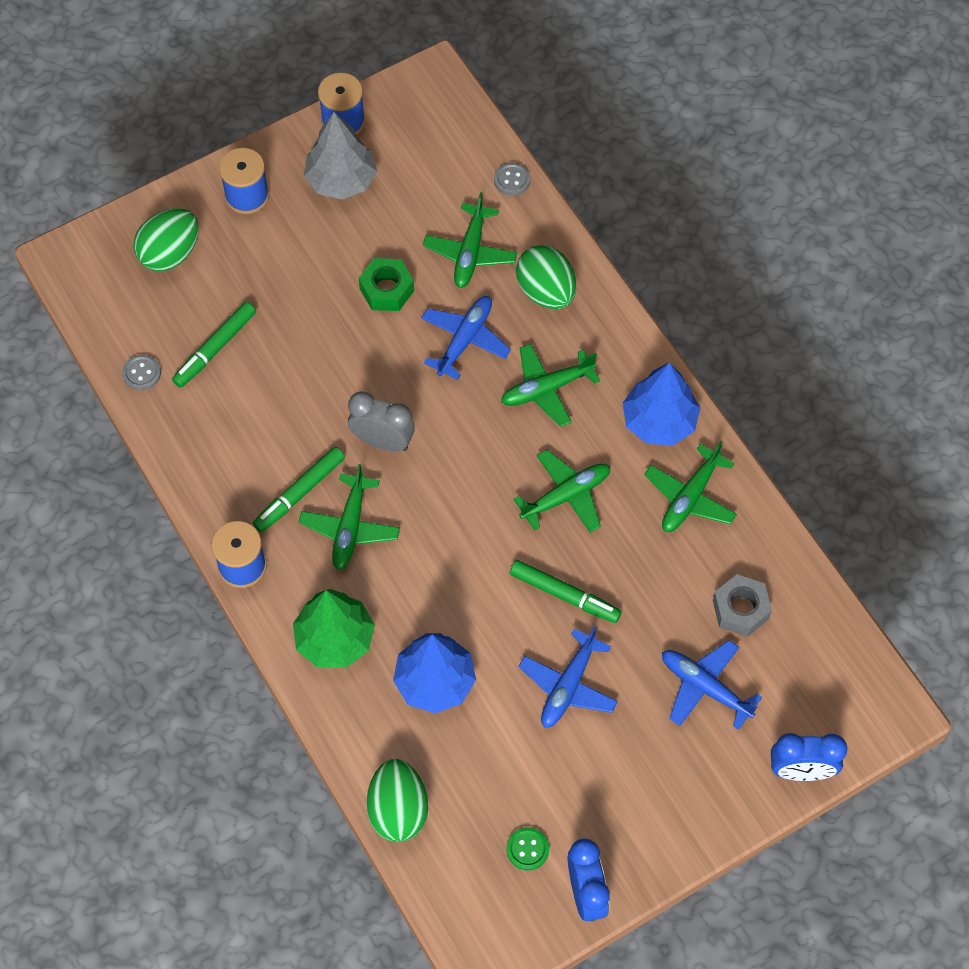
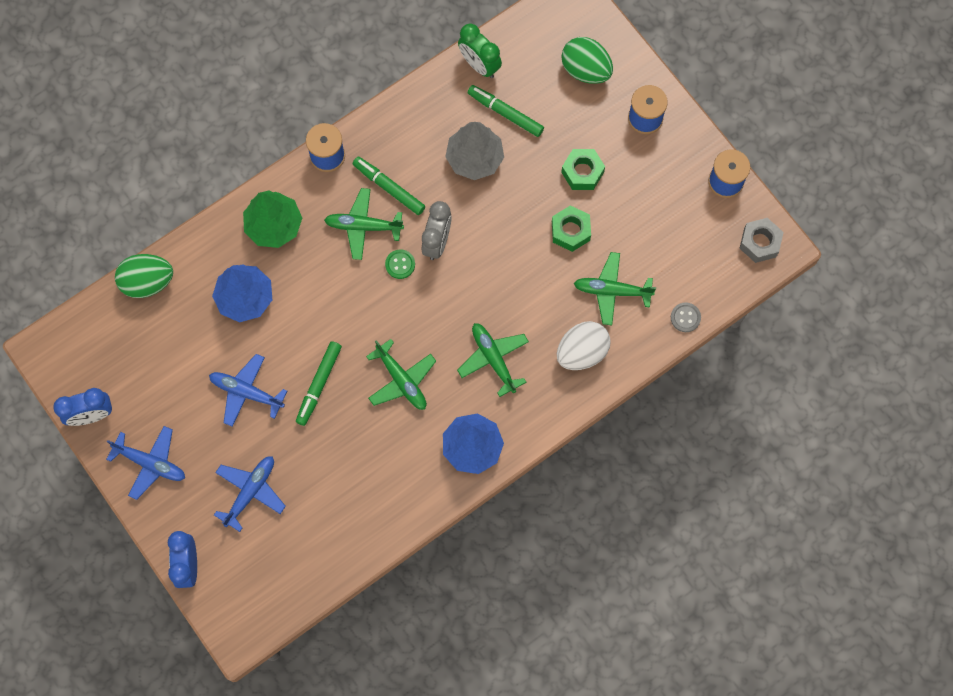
camera: 85 degrees right, 10 degrees up
(141, 373) = (479, 65): grey button -> green clock
(309, 270) = (582, 172): none -> green nut
(341, 180) = (668, 186): grey tree -> grey tree (474, 158)
(465, 340) = (531, 294): blue plane -> blue plane (150, 463)
(527, 849) = (122, 372): green button -> green button (400, 264)
(546, 292) = (582, 352): green egg -> white egg
(690, 497) = (407, 474): green plane -> none
(740, 609) = (315, 516): grey nut -> grey nut (760, 243)

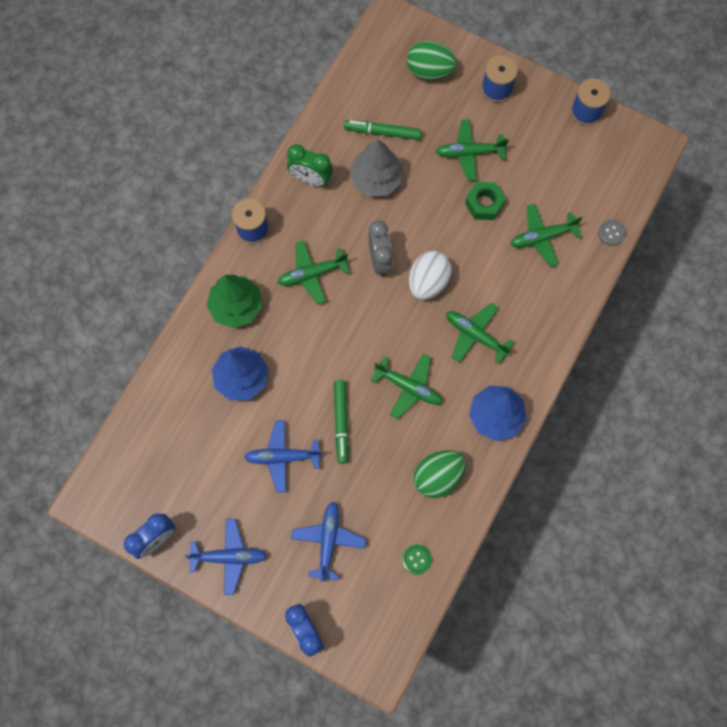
camera: 25 degrees left, 0 degrees up
(147, 282) = (150, 402): green egg -> green egg (438, 476)
(389, 188) = (318, 233): green marker -> none
(400, 264) = (358, 292): green button -> green button (416, 559)
(479, 65) = (341, 103): green clock -> green clock (311, 179)
(582, 172) = (469, 153): green nut -> green plane
(582, 352) = (544, 297): white egg -> white egg (428, 282)
(760, 243) = (638, 148): grey nut -> none

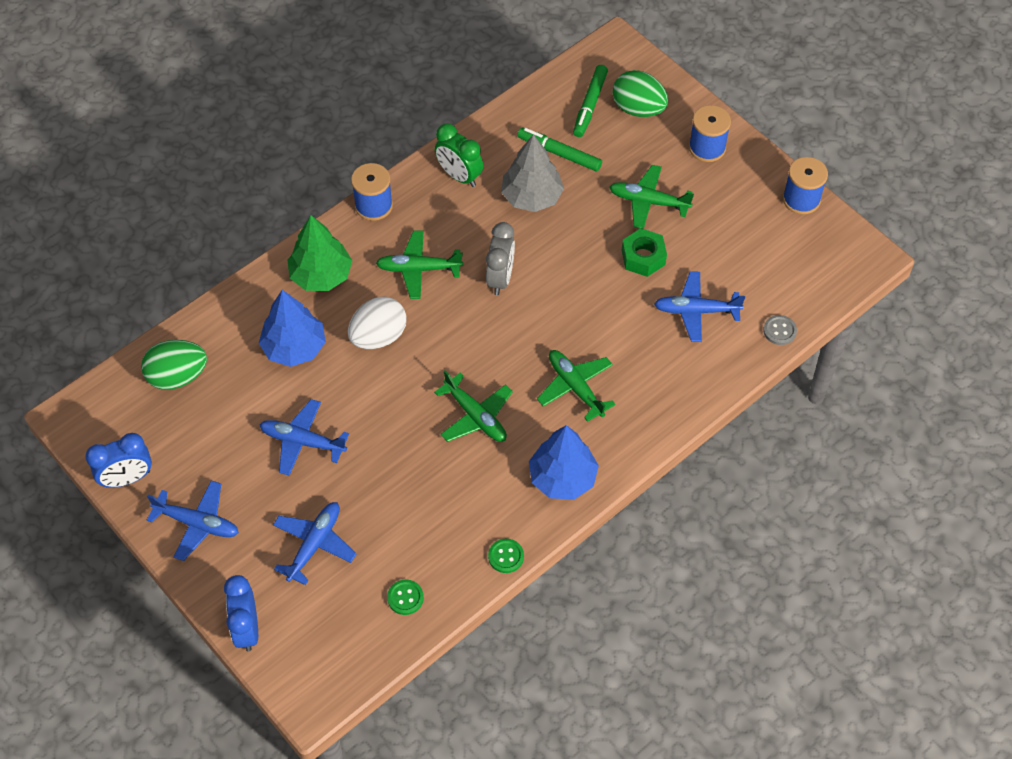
camera: 20 degrees right, 15 degrees down
(341, 422) = (384, 427): green marker -> green marker (590, 105)
(428, 282) = (545, 316): white egg -> white egg (378, 336)
(438, 476) = (468, 519): green egg -> green egg (177, 376)
(478, 497) = (506, 556): none -> green button
(542, 237) = (696, 311): green plane -> blue plane

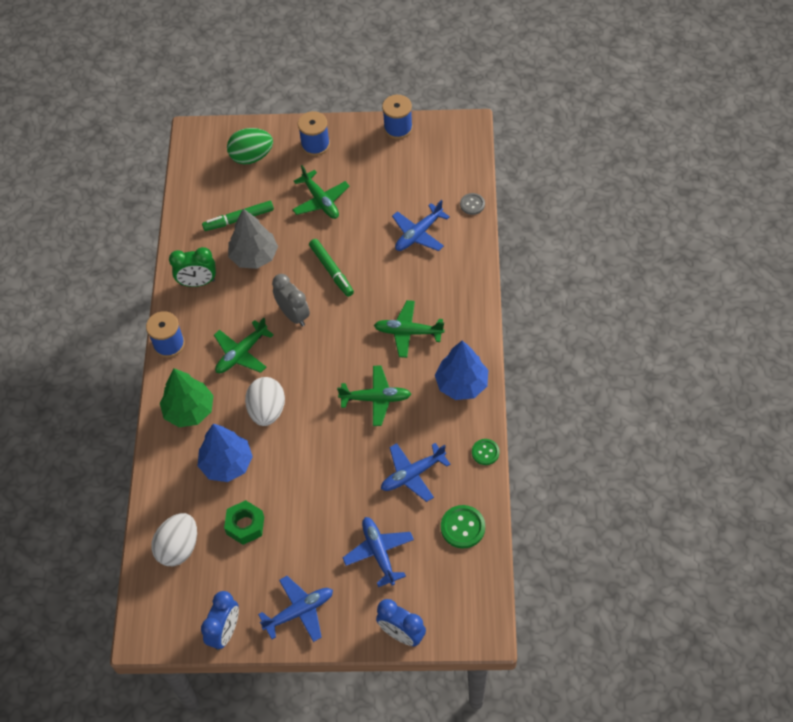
camera: 45 degrees left, 0 degrees up
(177, 376) = (178, 548): green egg -> white egg
(302, 441) = (299, 508): blue plane -> blue plane (412, 474)
(405, 598) = (462, 527): green button -> green button, size x1.56
(590, 105) = (222, 178): green marker -> green marker (331, 270)
(643, 257) = (356, 232): green nut -> green nut (245, 525)
(648, 202) = (321, 201): green plane -> green plane turned 90 degrees counterclockwise

